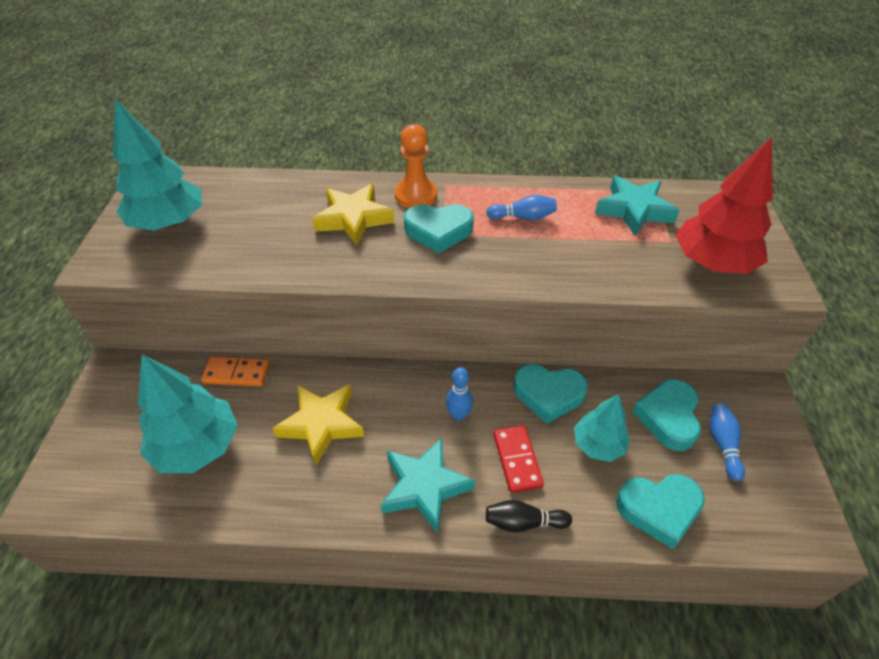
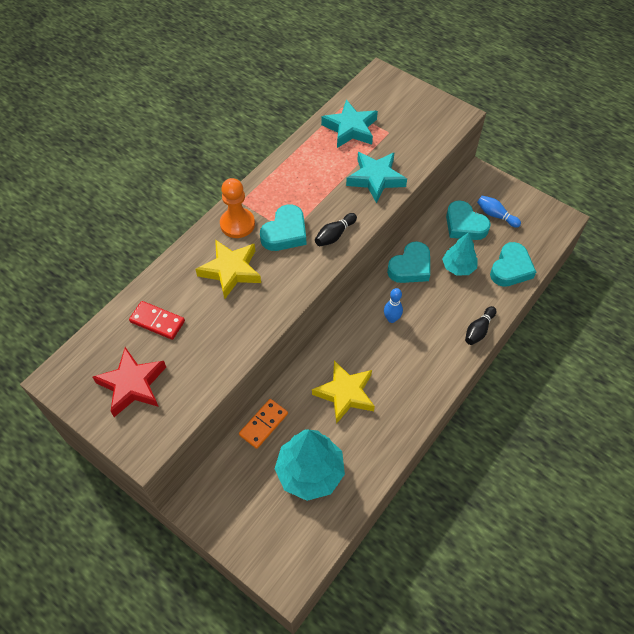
camera: 55 degrees left, 10 degrees up
(169, 223) = (132, 385): turquoise tree -> red star
(424, 487) = (427, 363): turquoise star -> turquoise star (375, 179)
(474, 269) = (334, 235): none -> black bowling pin
(517, 460) = (441, 309): red domino -> red domino (157, 321)
(523, 217) = (310, 183): blue bowling pin -> none
(712, 263) = (420, 128): red tree -> none

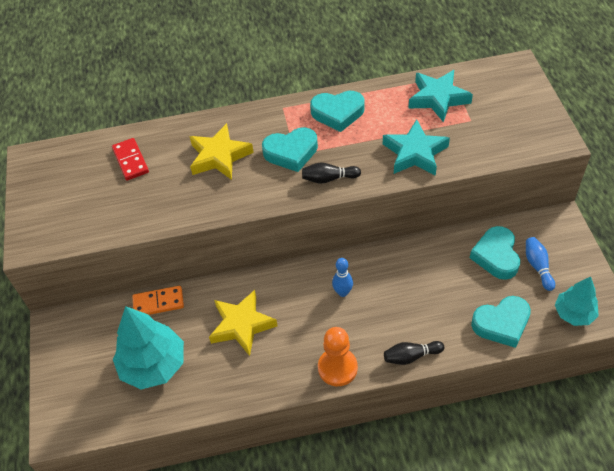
camera: 45 degrees right, 5 degrees down
(132, 385) = (69, 195): red star -> none
(237, 224) = (262, 123): orange pawn -> orange pawn (337, 368)
(410, 267) = (405, 260): turquoise heart -> turquoise heart (338, 113)
(458, 267) = (450, 289): turquoise tree -> turquoise tree (574, 313)

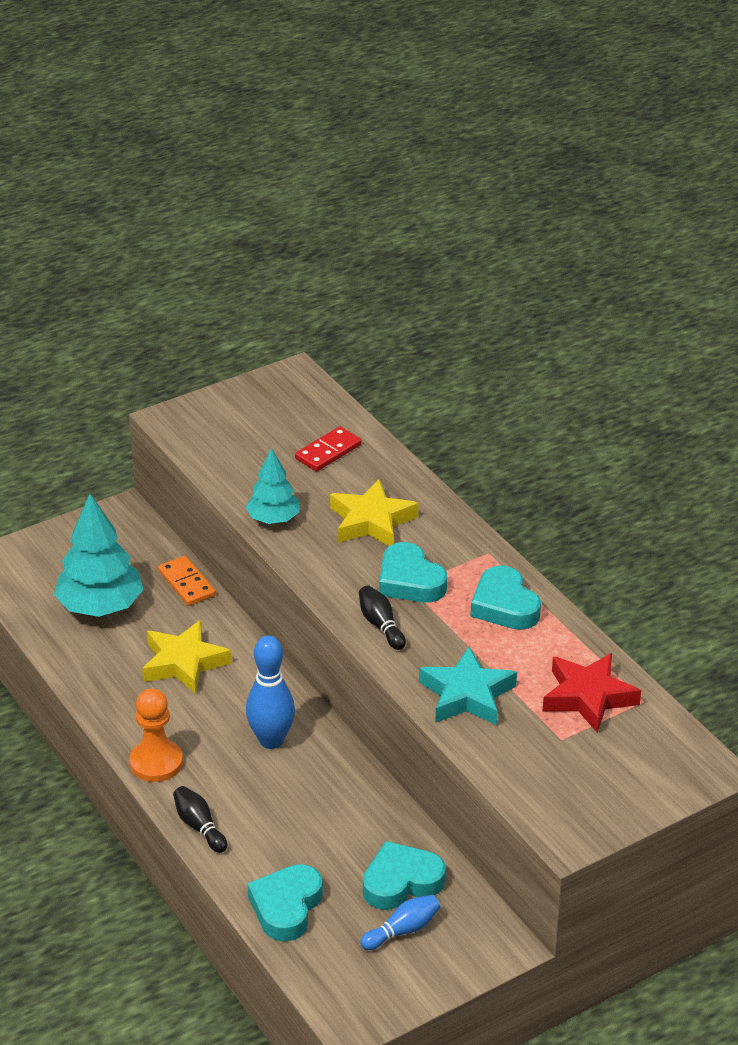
camera: 65 degrees right, 15 degrees down
(342, 292) = (271, 740): blue bowling pin -> blue bowling pin, size x1.67
(438, 98) = (588, 697): turquoise star -> red star
(501, 324) = (286, 907): turquoise heart -> turquoise heart turned 60 degrees clockwise
(574, 313) = (335, 982): turquoise tree -> turquoise tree (273, 519)

